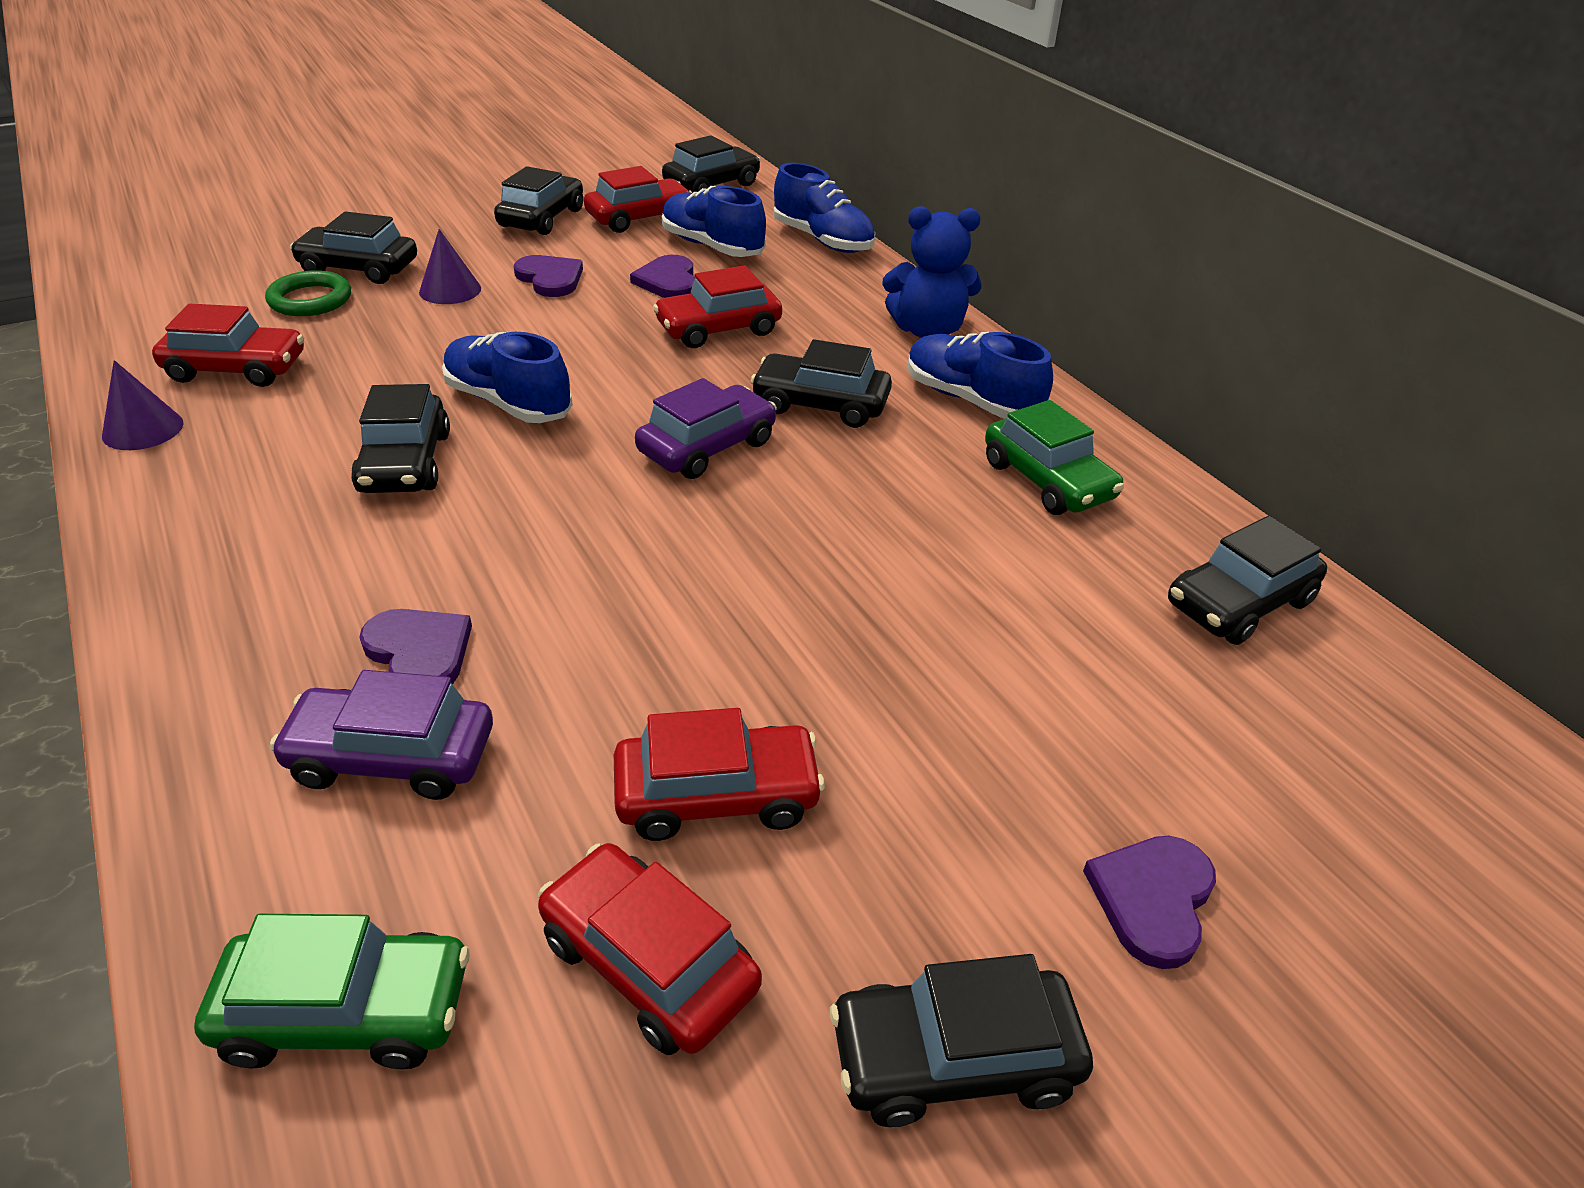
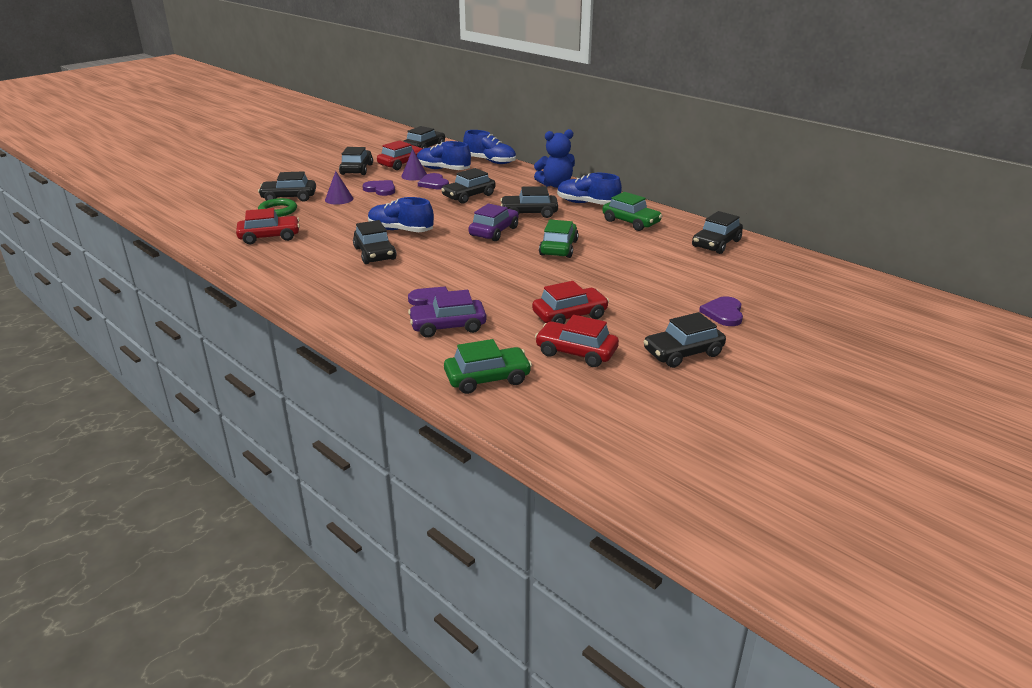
camera: 15 degrees left, 10 degrees down
(143, 429) = (249, 260): purple cone -> purple cone (414, 176)
(718, 329) = (468, 196): red car -> black car
(826, 532) = (558, 248): none -> green car

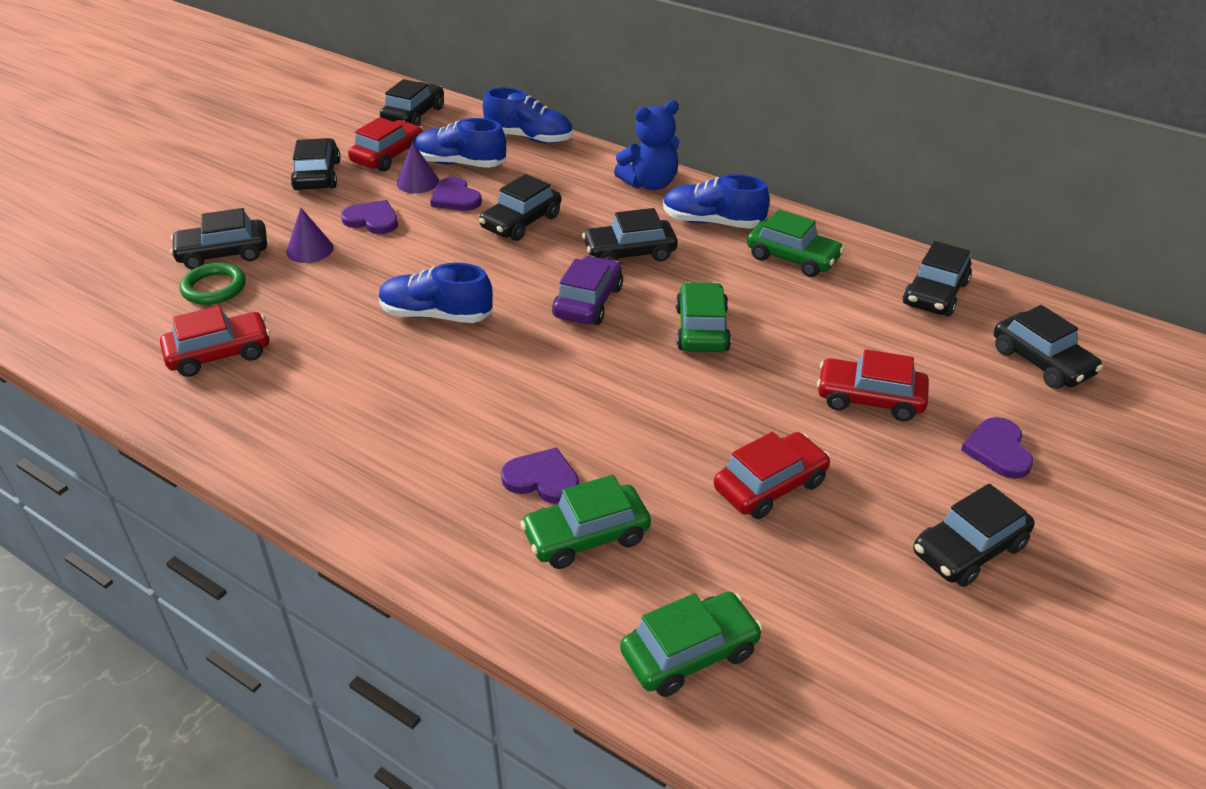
camera: 10 degrees left, 10 degrees up
(375, 254) = (411, 375): black car -> black car (1041, 362)
(448, 326) = (586, 536): purple car -> green car
(576, 352) = (808, 571): red car -> red car (869, 399)

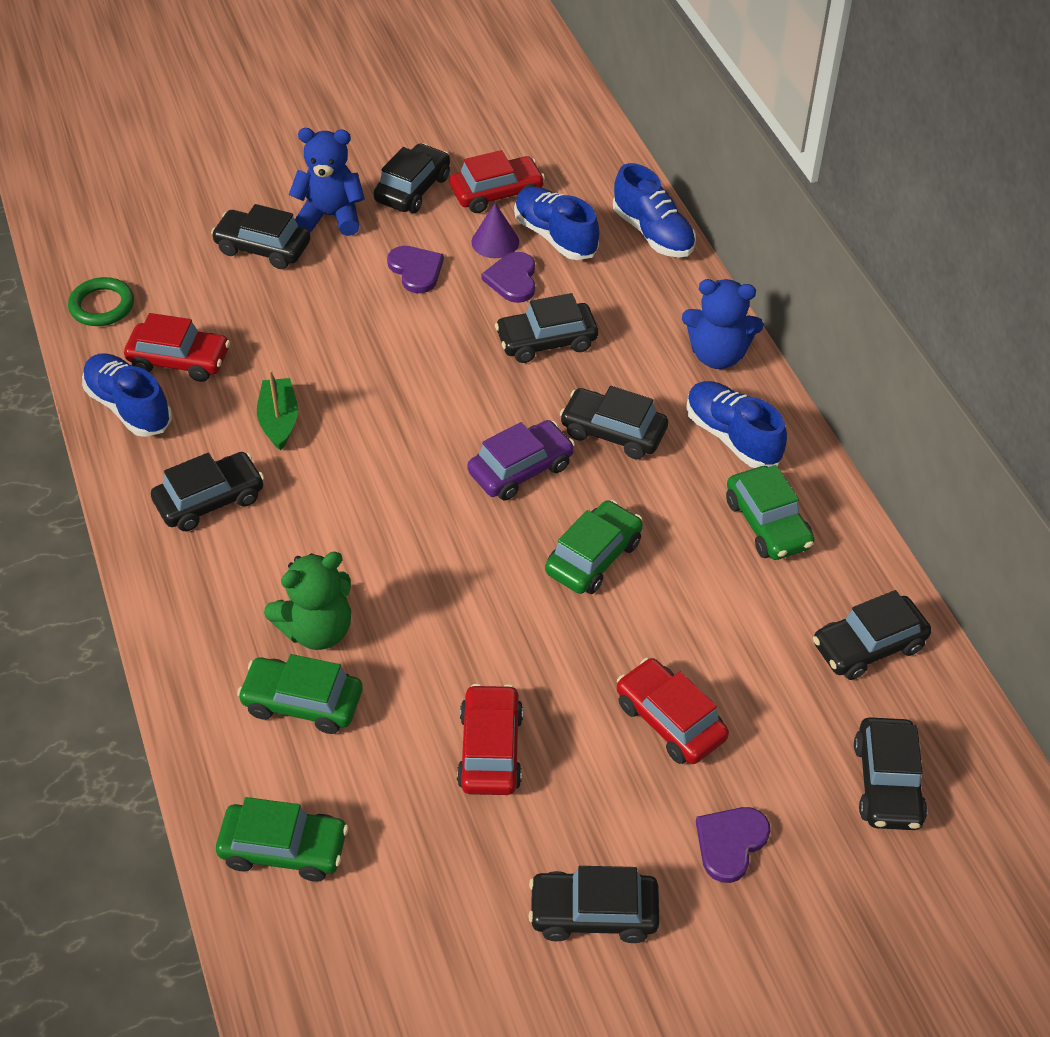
camera: 35 degrees right, 10 degrees up
(214, 288) = (227, 284): green ring -> green ring (102, 306)
(264, 214) = (331, 216): none -> blue teddy bear
(310, 249) = (335, 279): purple cone -> none
(356, 356) = (279, 420): none -> green boat
(414, 115) = (566, 148): black car -> black car (210, 500)
(436, 315) = (378, 412): blue shoe -> blue shoe (129, 407)
(542, 479) = (317, 629): purple heart -> green teddy bear
(770, 486) = (490, 749): red car -> red car turned 90 degrees counterclockwise

